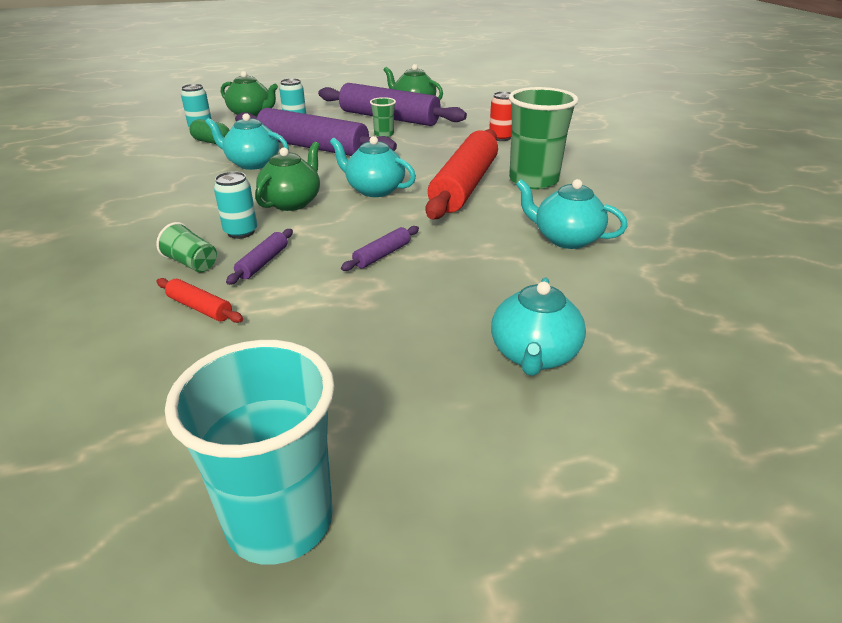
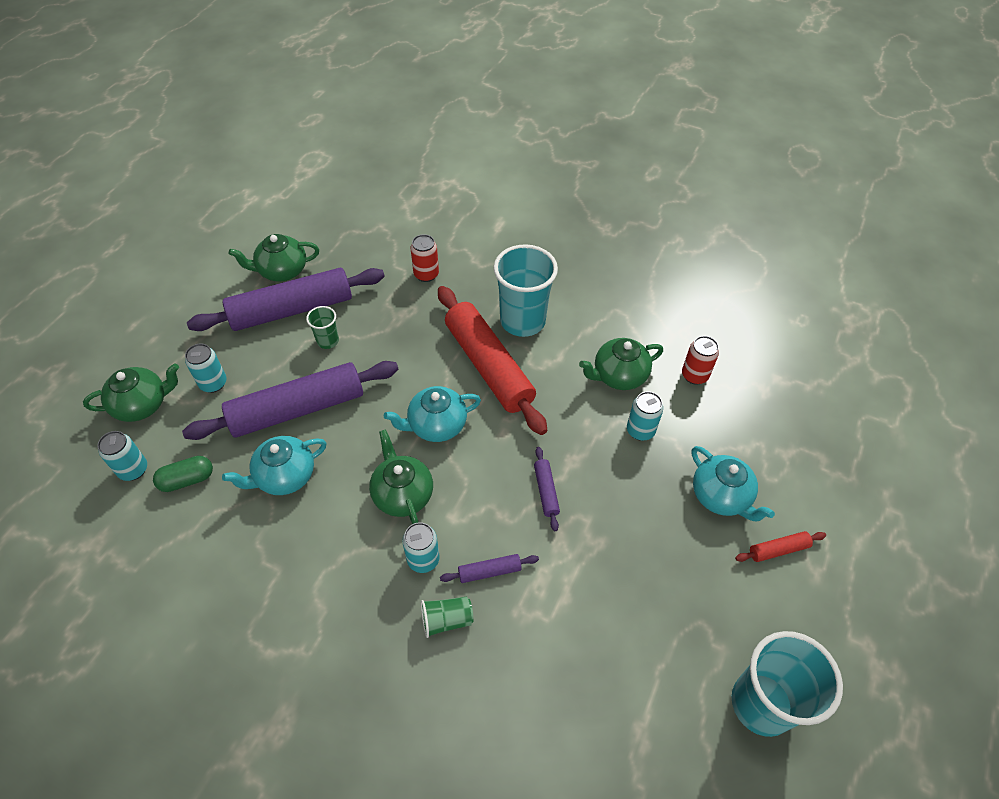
camera: 50 degrees left, 20 degrees up
(200, 308) = (521, 645): red rolling pin -> red rolling pin (778, 550)
(263, 262) = (489, 571): purple rolling pin -> purple rolling pin turned 75 degrees counterclockwise
(527, 273) = (640, 430): none -> turquoise can
(533, 181) = (522, 321): green cup -> turquoise cup
(566, 239) = (619, 376): turquoise teapot -> green teapot
(649, 276) = (694, 375): none -> red can

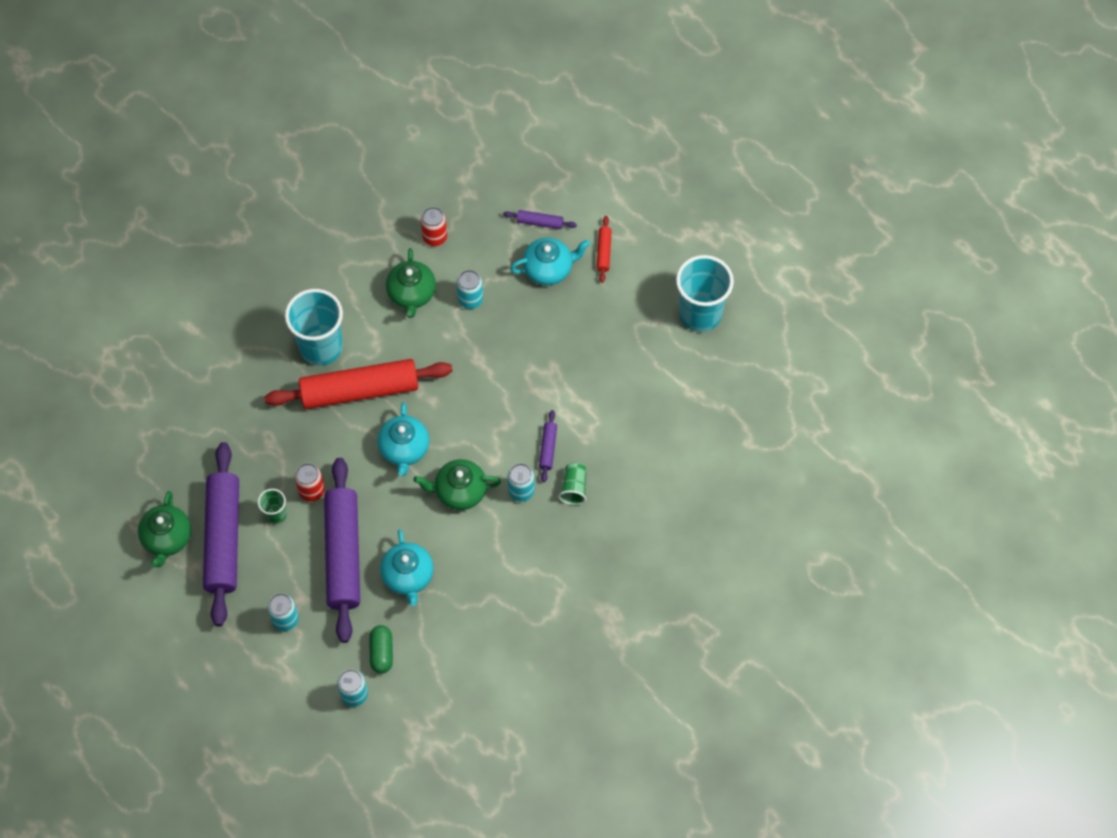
camera: 70 degrees left, 10 degrees up
(142, 405) = (285, 682): green teapot -> none
(426, 274) = (229, 411): red can -> red can (312, 491)
(546, 491) = (497, 387): purple rolling pin -> purple rolling pin (539, 222)

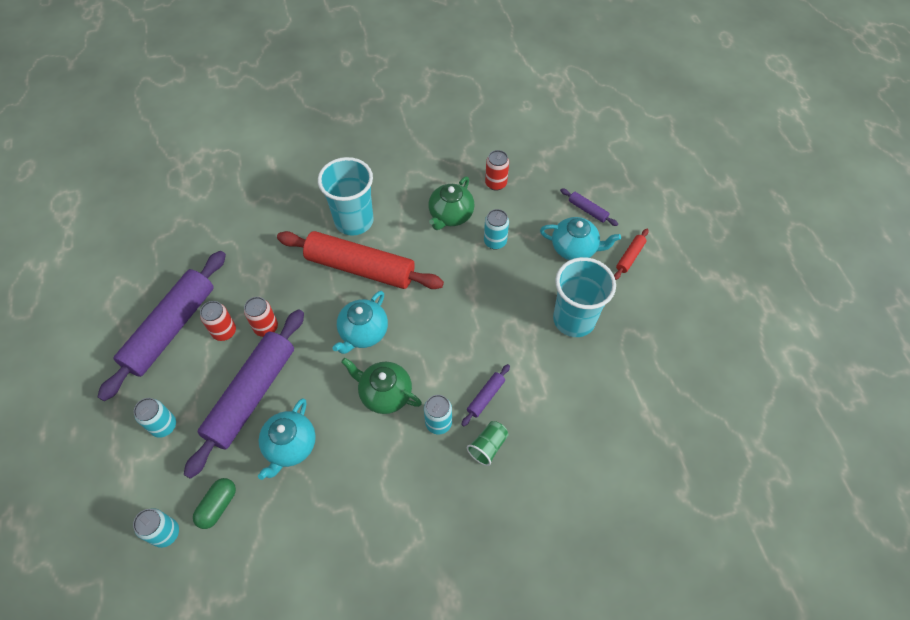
camera: 30 degrees right, 5 degrees down
(167, 538) = (131, 305): green teapot -> none
(276, 515) = (224, 331): green cup -> red can
(700, 314) = (692, 349): turquoise cup -> turquoise cup (574, 319)

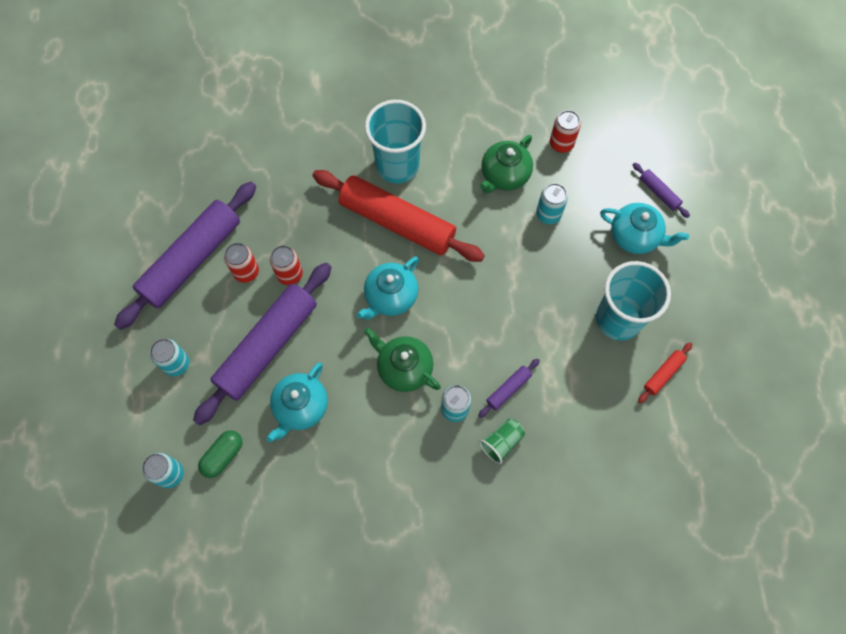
camera: 10 degrees right, 10 degrees up
(630, 257) = (695, 256): red rolling pin -> red rolling pin (663, 374)

